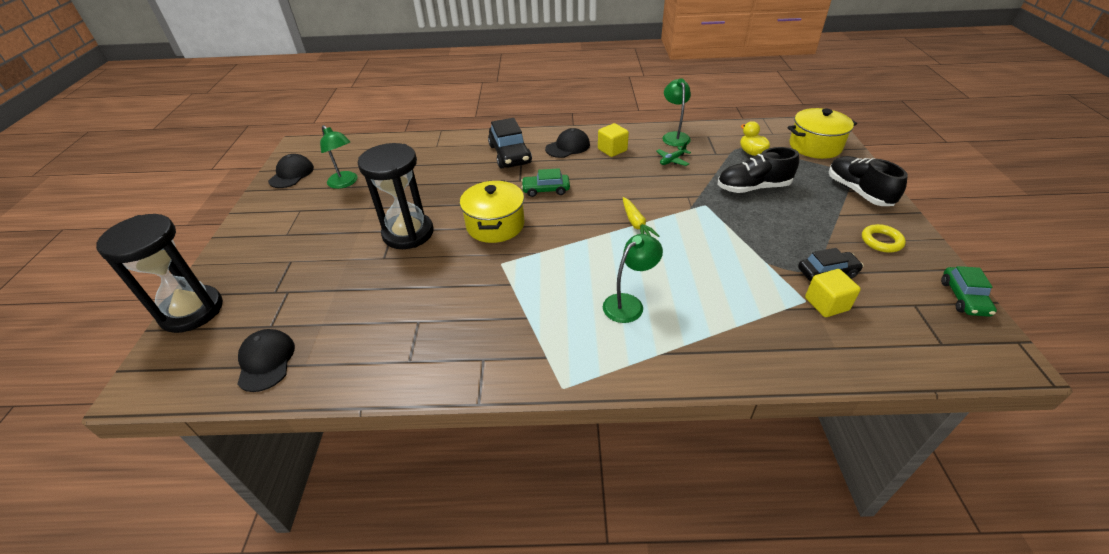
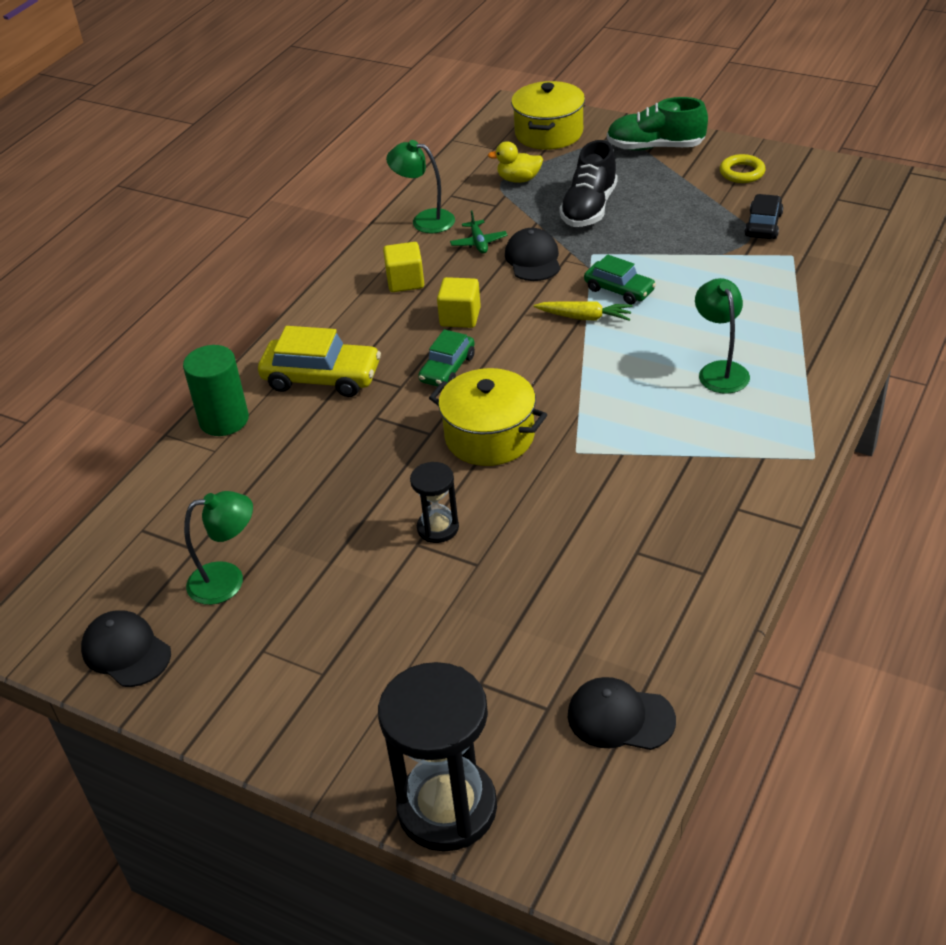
camera: 60 degrees left, 0 degrees up
(408, 233) = (438, 528): black hourglass -> black hourglass, size x0.51
(460, 140) = (224, 420): none -> green cylinder
(510, 154) = (322, 378): black car -> yellow car
(568, 147) = (357, 317): black cap -> black cap (533, 259)
(826, 304) = (804, 245): yellow cube -> yellow cube (460, 317)
(858, 192) = (655, 147): black shoe -> green shoe
(963, 298) = (845, 170): green car -> green car (619, 290)

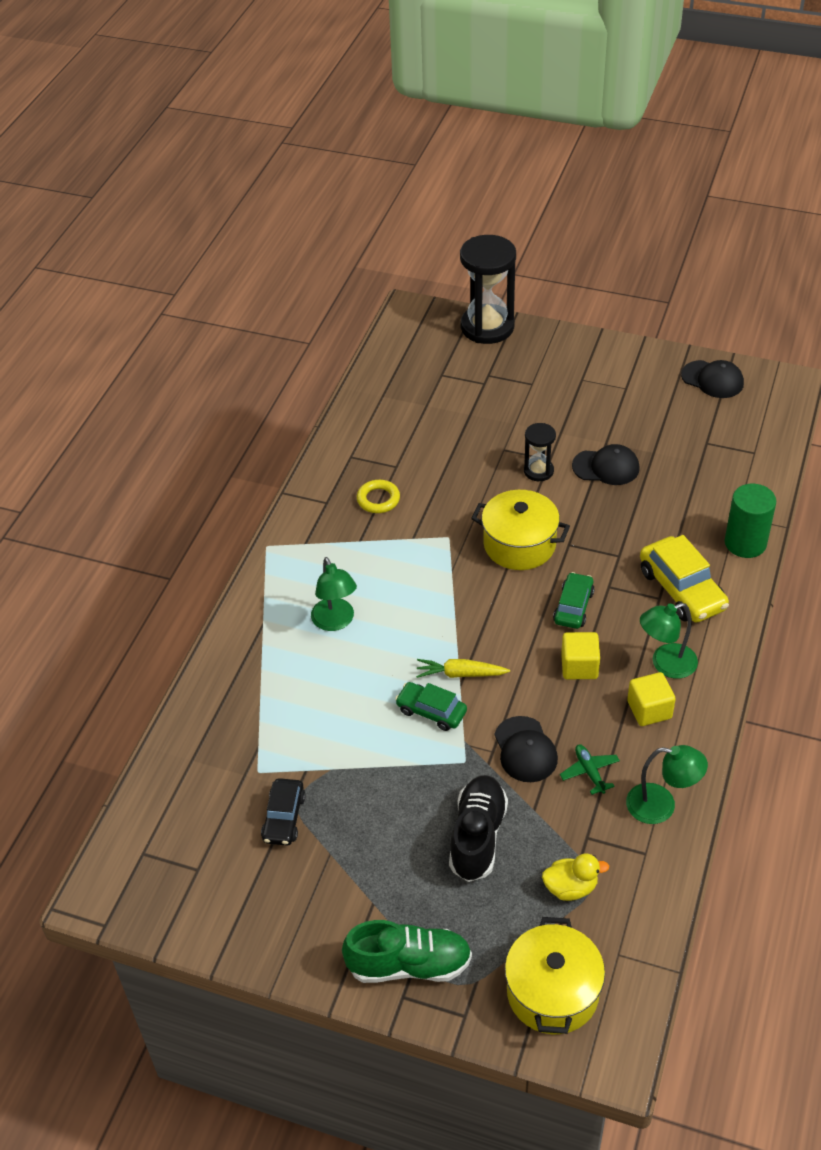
camera: 170 degrees right, 5 degrees up
(228, 580) = (671, 425): green lamp -> green lamp (665, 664)
(322, 378) = (682, 589): yellow car -> yellow car turned 120 degrees counterclockwise
(620, 717) = (398, 374): black cap -> black cap (606, 467)
(742, 173) = (302, 914): yellow ring -> yellow ring (378, 499)

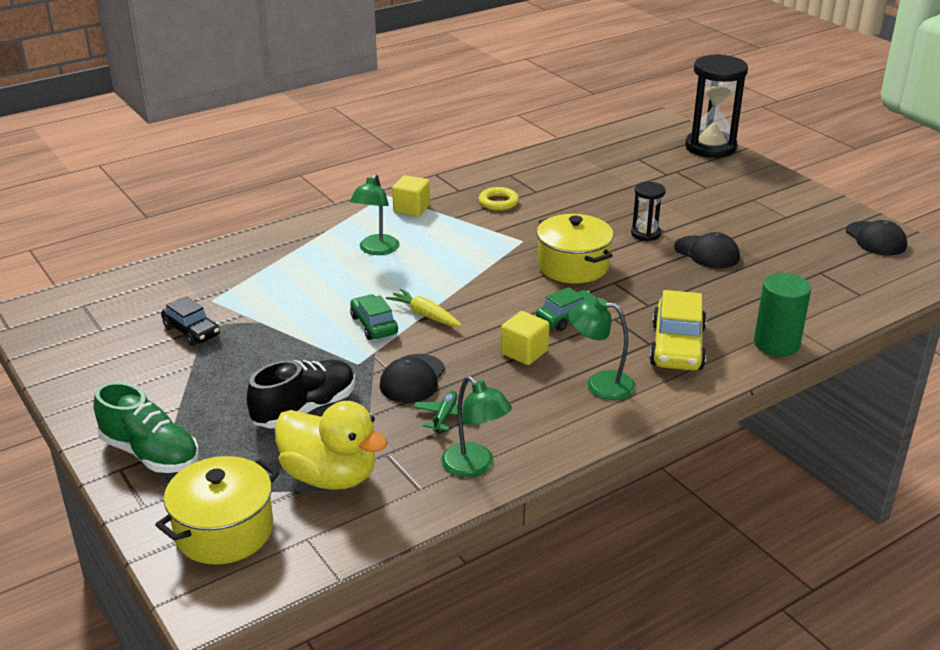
camera: 35 degrees right, 15 degrees down
(284, 818) = (191, 331): black car -> black car turned 90 degrees counterclockwise
(570, 887) = (330, 476): yellow duck -> yellow duck, size x1.83
(649, 710) = (547, 404): yellow cube -> yellow cube (411, 209)

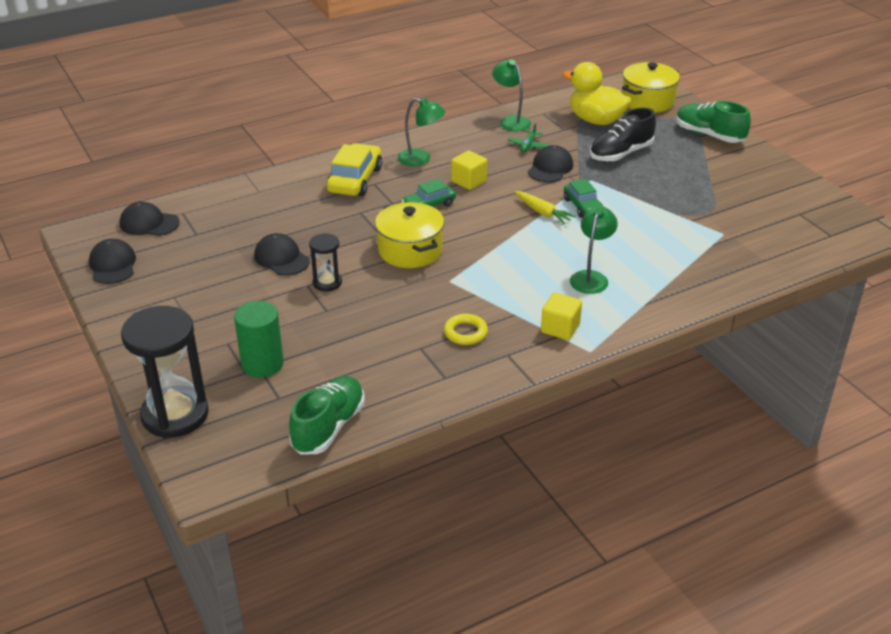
camera: 175 degrees left, 5 degrees up
(191, 331) = (726, 208): black car -> none
(590, 146) = (329, 427): none -> green shoe
(776, 344) = (281, 179): green cylinder -> green cylinder (262, 364)
(885, 280) = (149, 223): none -> black cap

